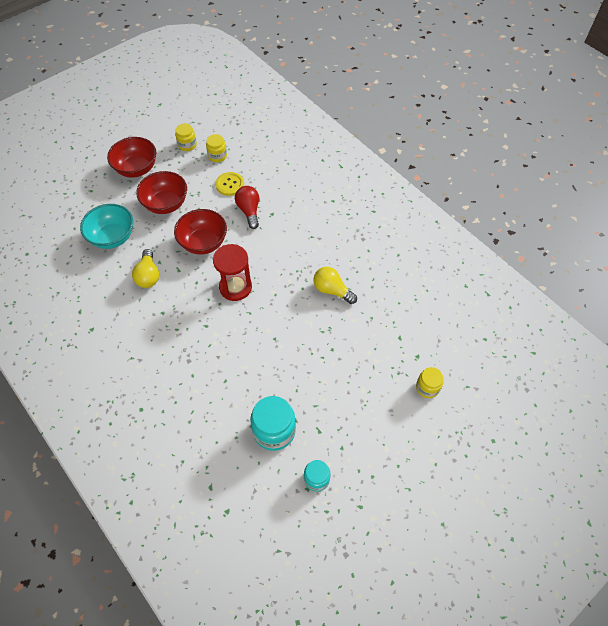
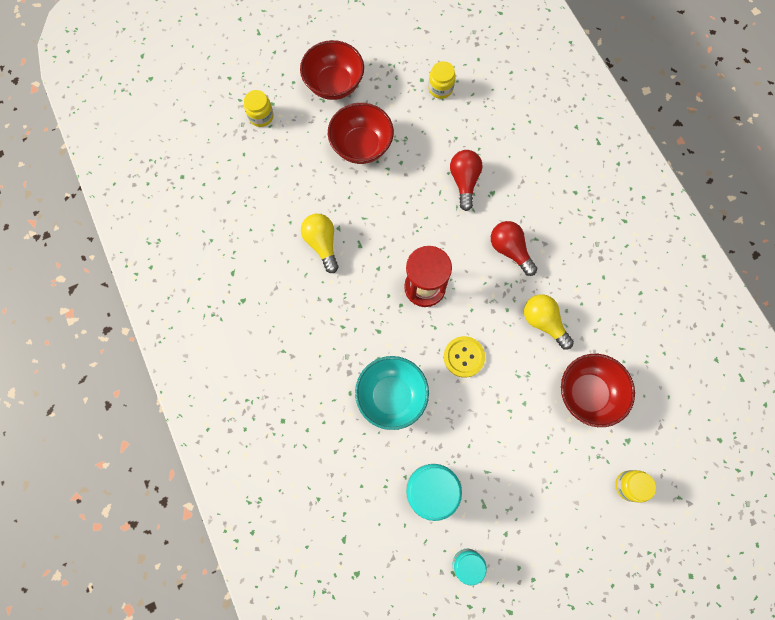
camera: 15 degrees right, 15 degrees up
(112, 237) = (288, 179): turquoise bowl -> turquoise bowl (391, 396)
(148, 275) = (322, 244): yellow light bulb -> yellow light bulb turned 150 degrees clockwise
(187, 145) = (405, 62): yellow jar -> yellow jar (261, 116)
(203, 243) = (398, 214): red bowl -> red bowl (588, 393)
(230, 184) = (447, 136): yellow button -> yellow button (464, 357)
(294, 248) = (510, 250): none -> red light bulb

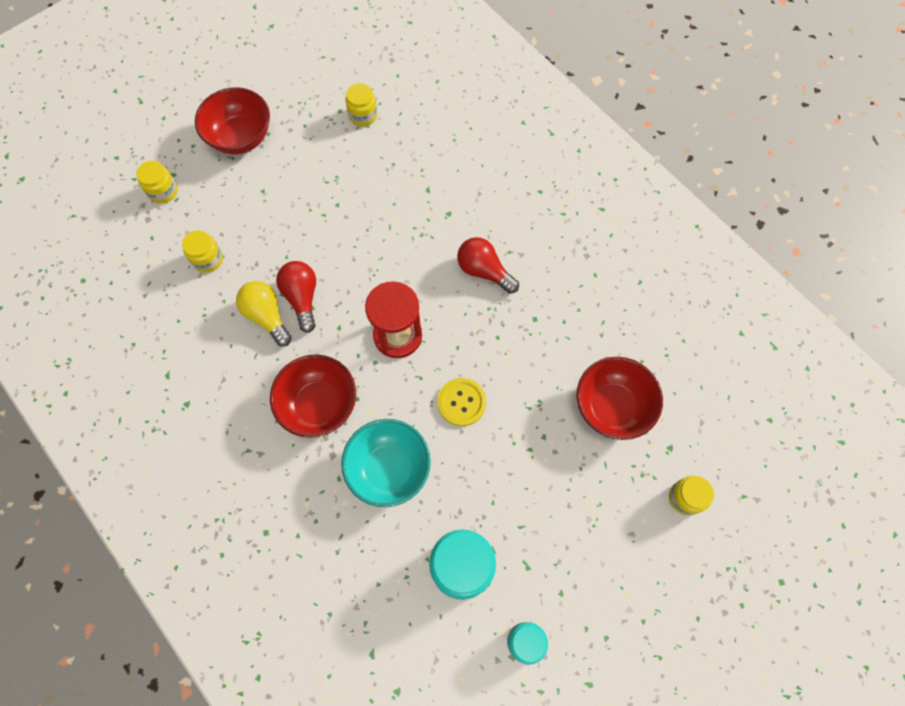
camera: 15 degrees left, 5 degrees down
(285, 183) = (207, 259): none -> yellow jar
(361, 146) = (288, 197): red bowl -> red bowl (319, 405)
(464, 181) = (414, 209): red light bulb -> red light bulb (302, 298)
(543, 322) = (542, 340): yellow light bulb -> none

